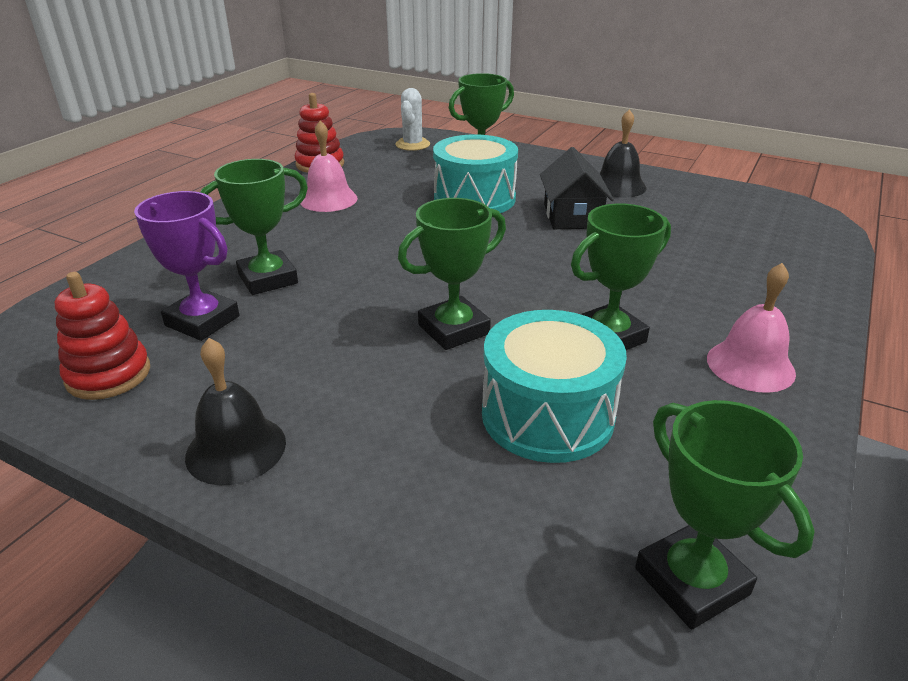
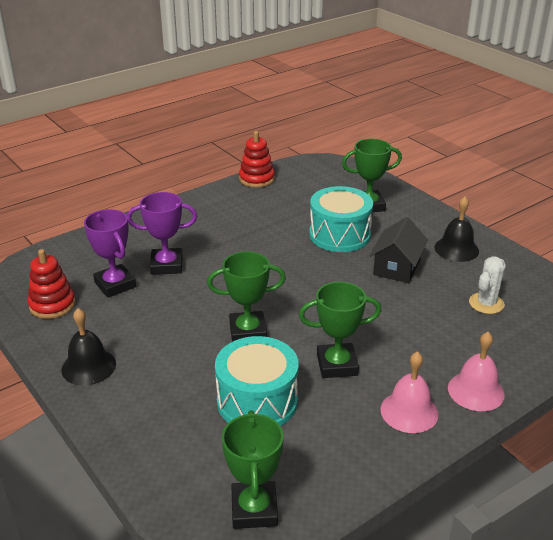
camera: 25 degrees right, 0 degrees up
(268, 279) = (166, 265): green trophy -> purple trophy
(328, 199) = (242, 211): pink bell -> pink bell (476, 391)
(412, 144) = (334, 174): white cactus -> white cactus (486, 303)

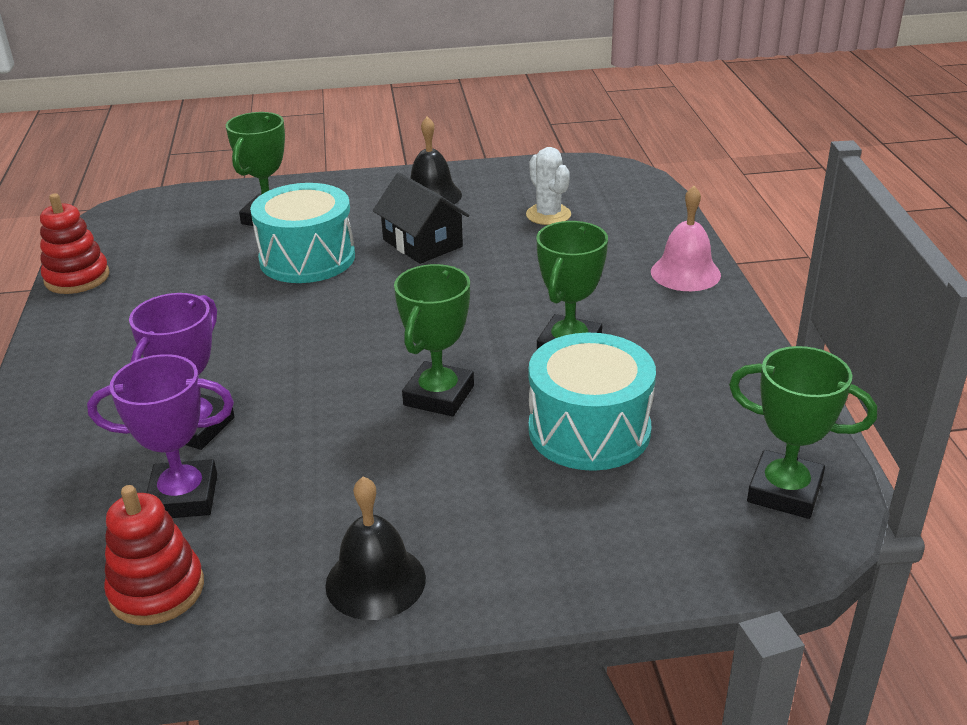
camera: 60 degrees left, 0 degrees up
(409, 411) = (688, 325): pink bell -> none

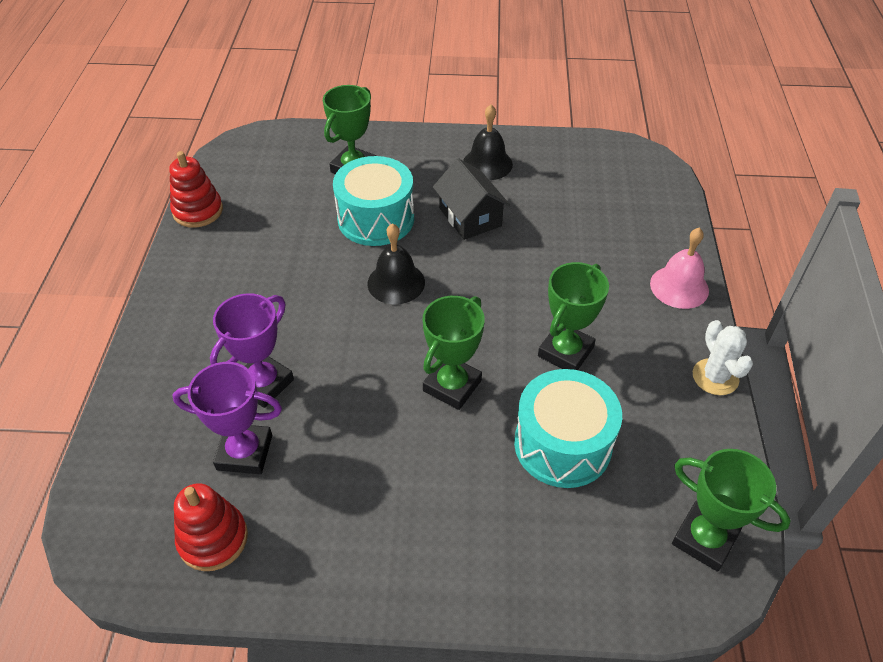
camera: 10 degrees right, 15 degrees up
(375, 581) = (370, 564): black bell -> black bell (396, 282)
(548, 215) = (579, 201): white cactus -> white cactus (715, 377)

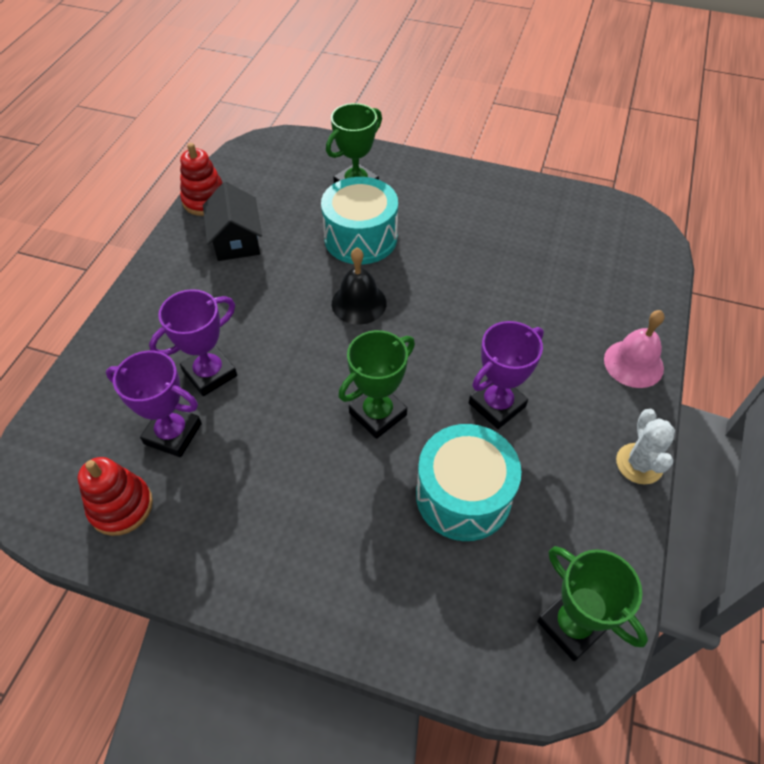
camera: 15 degrees right, 5 degrees up
(470, 217) = (449, 252): black house -> black house (236, 240)
(487, 164) = (483, 203): black bell -> none
(565, 352) = (497, 405): green trophy -> purple trophy

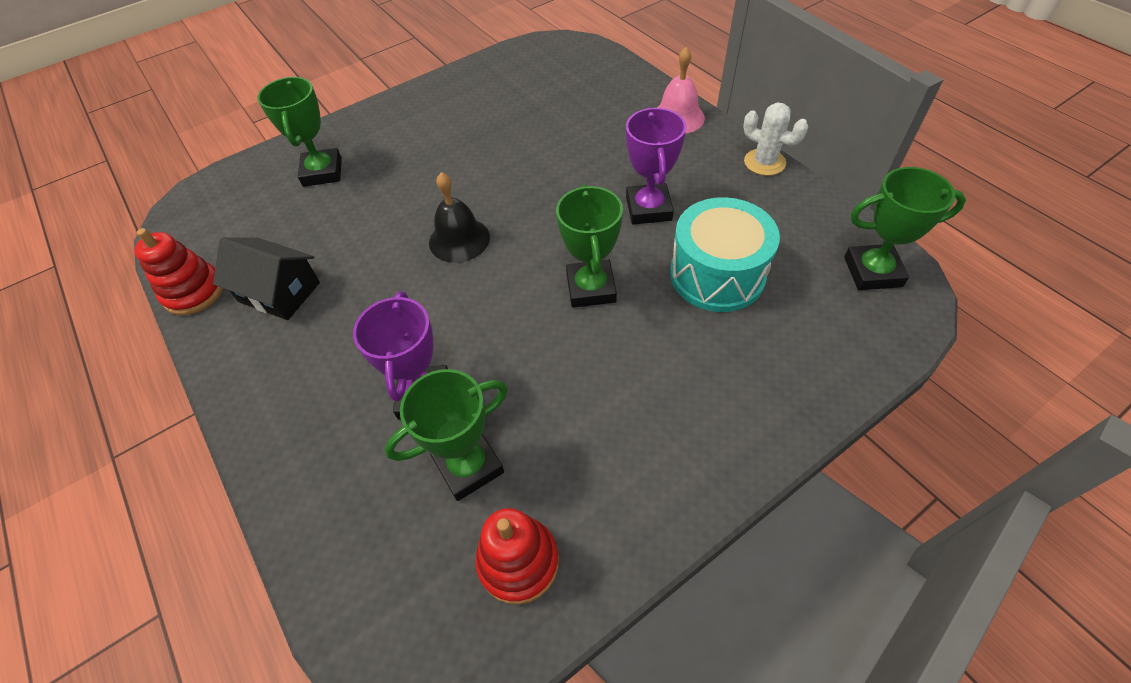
camera: 50 degrees left, 0 degrees up
(173, 434) = (468, 466): purple trophy -> green trophy
(360, 238) = (387, 200): turquoise drum -> none

